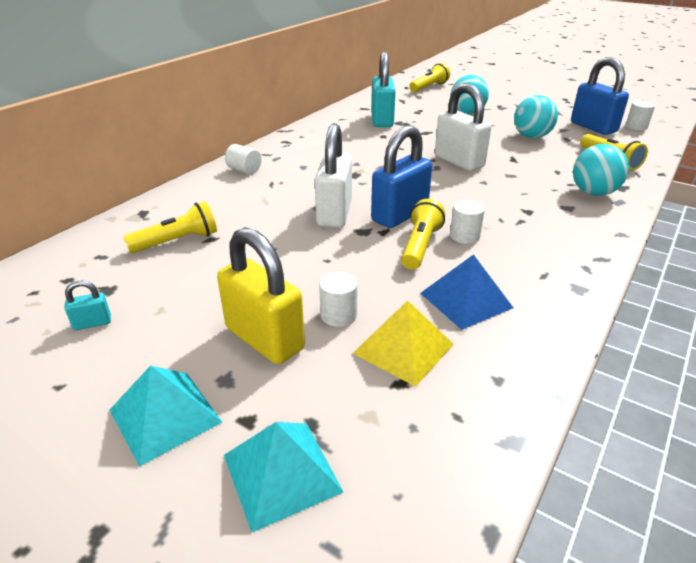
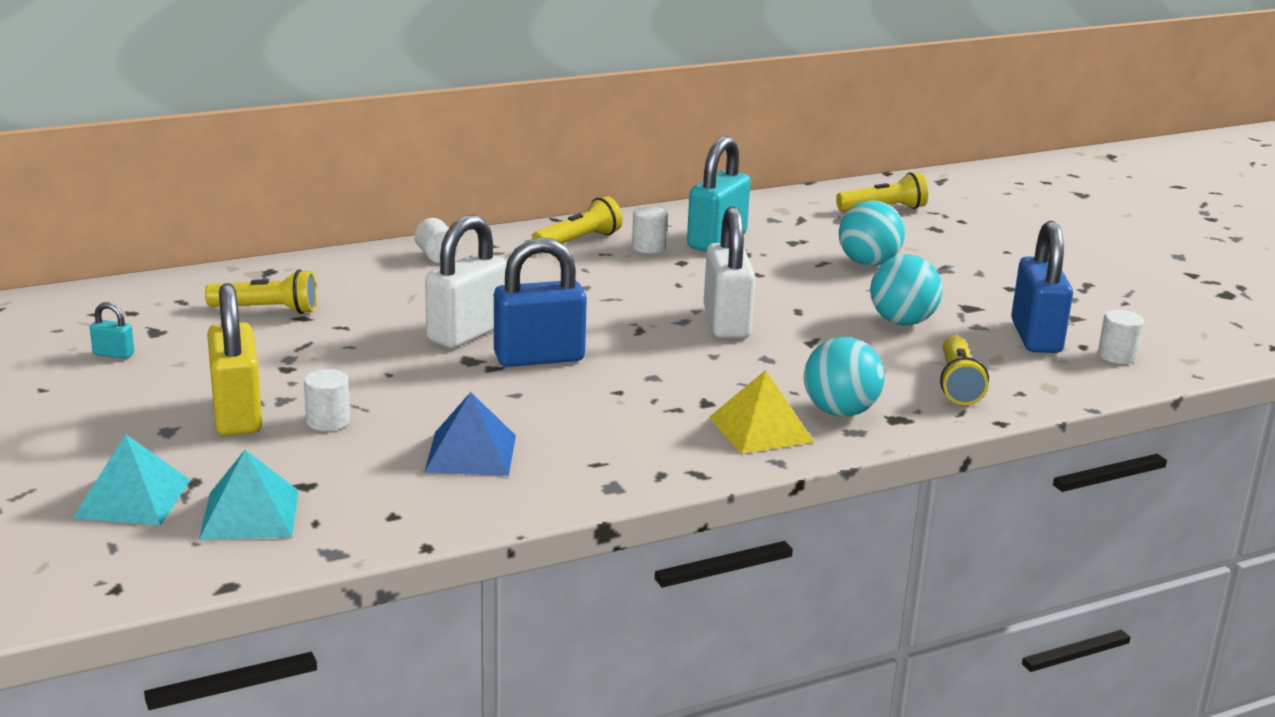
camera: 30 degrees right, 10 degrees down
(165, 416) = (94, 435): turquoise pyramid -> turquoise pyramid (249, 514)
(403, 348) = (346, 465): yellow pyramid -> yellow pyramid (760, 429)
(420, 246) = (508, 393): yellow flashlight -> yellow flashlight (578, 241)
(464, 236) = (576, 401): white cylinder -> white cylinder (648, 247)

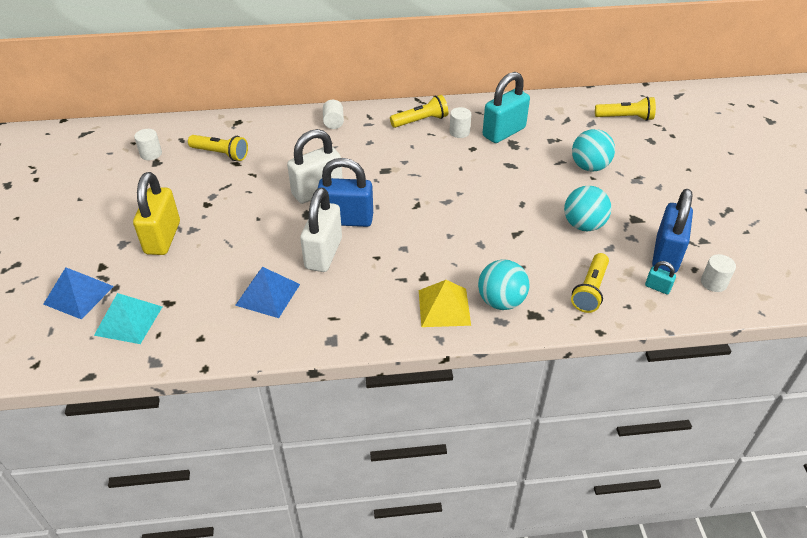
camera: 20 degrees right, 20 degrees up
(113, 354) = (126, 177): turquoise padlock -> turquoise padlock (657, 287)
(133, 498) = (78, 295): turquoise pyramid -> blue pyramid
(328, 421) = (206, 252): white cylinder -> white cylinder (151, 154)
(726, 323) = (472, 207): white padlock -> white padlock (323, 253)

